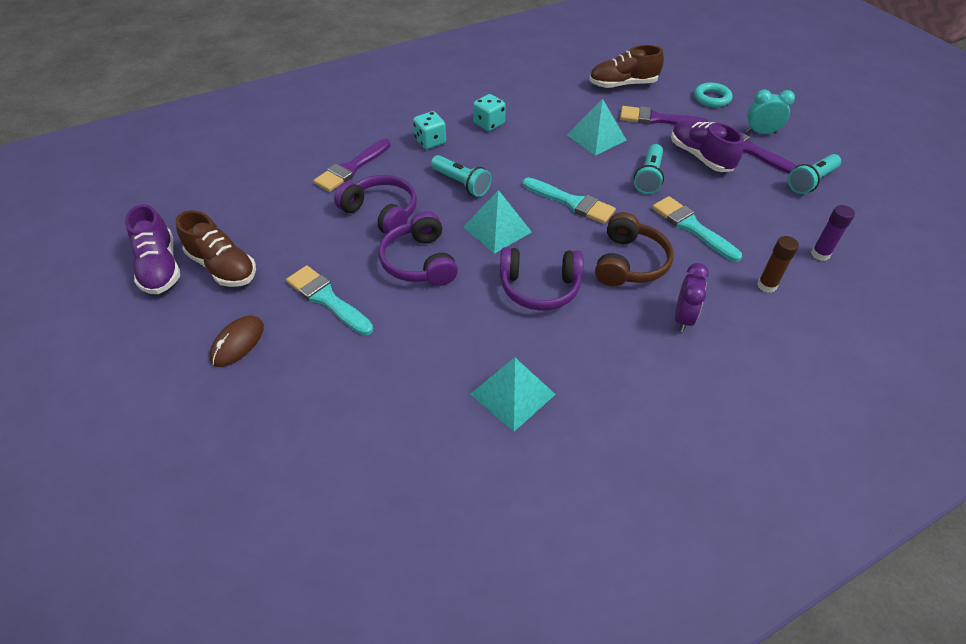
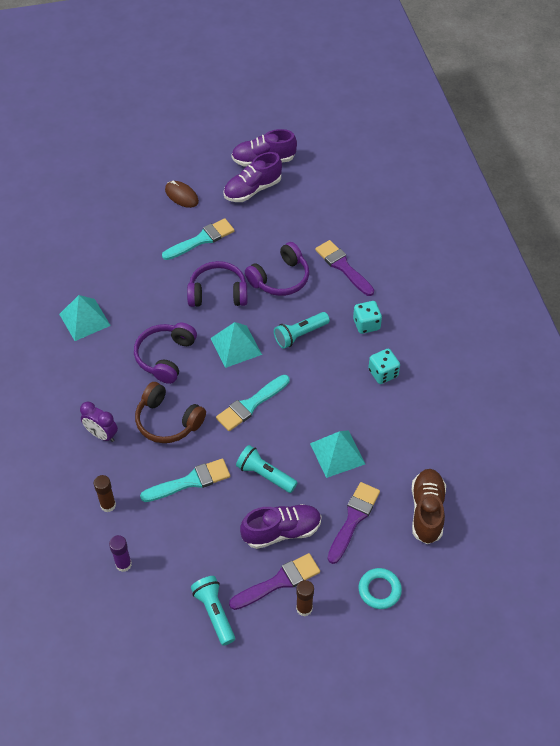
camera: 105 degrees right, 5 degrees up
(223, 267) = (252, 190): brown shoe -> purple shoe
(761, 132) = (304, 608): turquoise clock -> brown glue stick

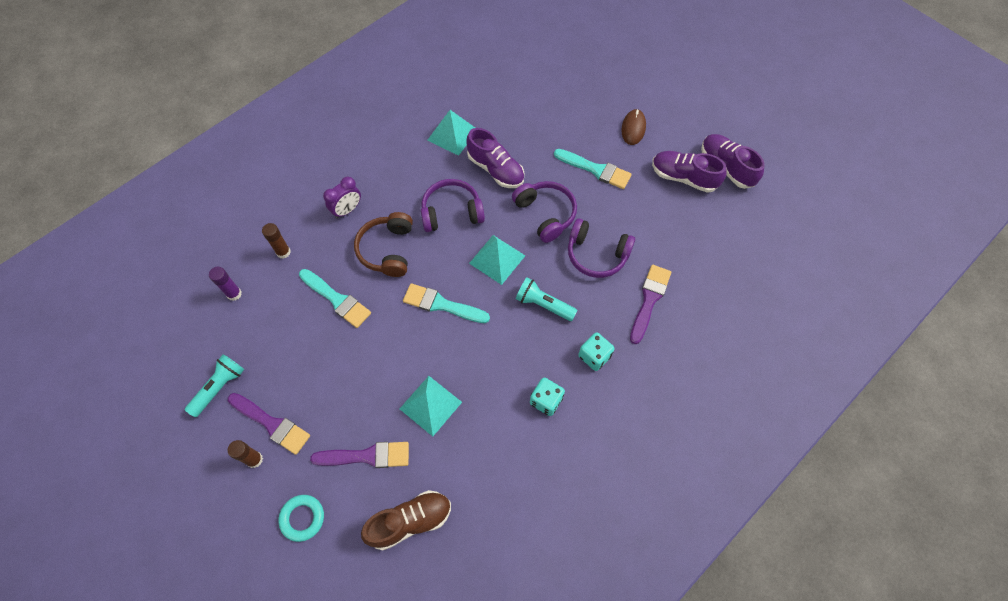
camera: 60 degrees right, 10 degrees up
(101, 435) = (347, 210): purple clock -> purple clock turned 135 degrees counterclockwise
(265, 475) = (374, 355): turquoise flashlight -> none
(281, 531) = (323, 400): purple shoe -> purple shoe (495, 169)

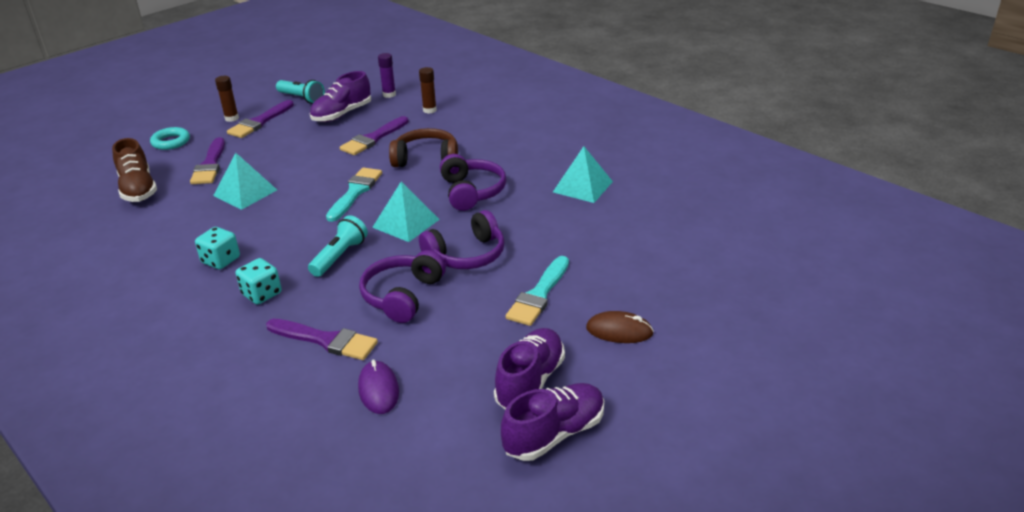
camera: 90 degrees right, 30 degrees down
(337, 300) = (373, 138): turquoise brush -> purple brush
(347, 210) = (476, 135): purple clock -> none
(495, 169) = (533, 217): purple shoe -> purple shoe (342, 114)
(697, 261) = (378, 390): none -> purple mouse

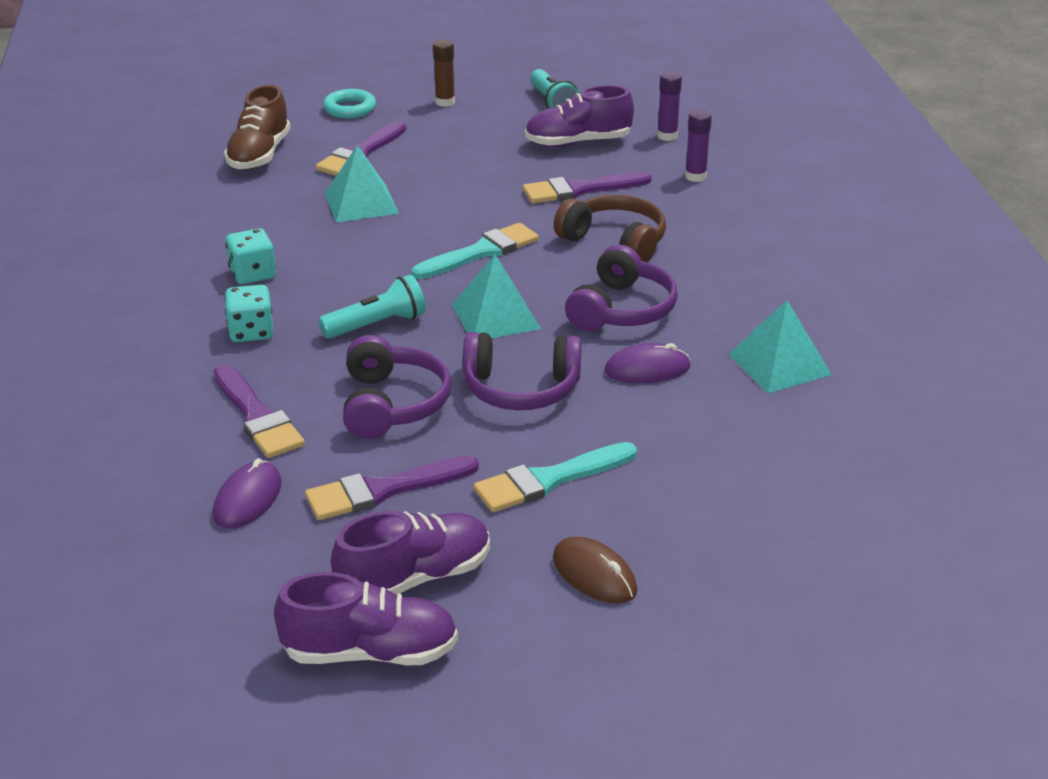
camera: 35 degrees right, 0 degrees up
(260, 122) = (471, 118): purple brush -> purple brush (383, 490)
(402, 296) = (392, 404): purple headphones -> purple headphones turned 120 degrees clockwise
(429, 110) = (695, 176): brown glue stick -> purple glue stick
(521, 216) = (647, 369): none -> purple mouse

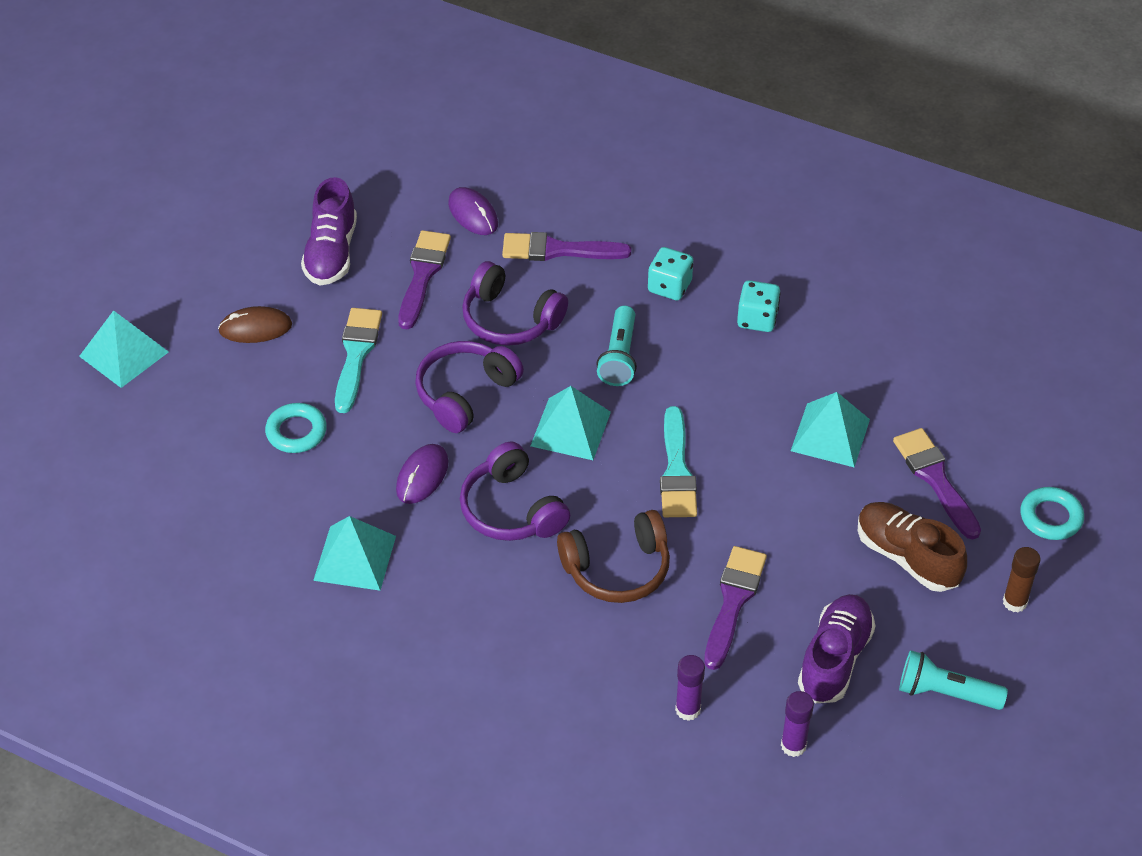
camera: 125 degrees right, 15 degrees up
(259, 155) = (985, 407): brown shoe -> brown shoe (907, 557)
(370, 652) = (293, 211): purple shoe -> none
(693, 468) = (296, 432): none -> turquoise ring
(754, 663) = (124, 354): none -> turquoise pyramid

